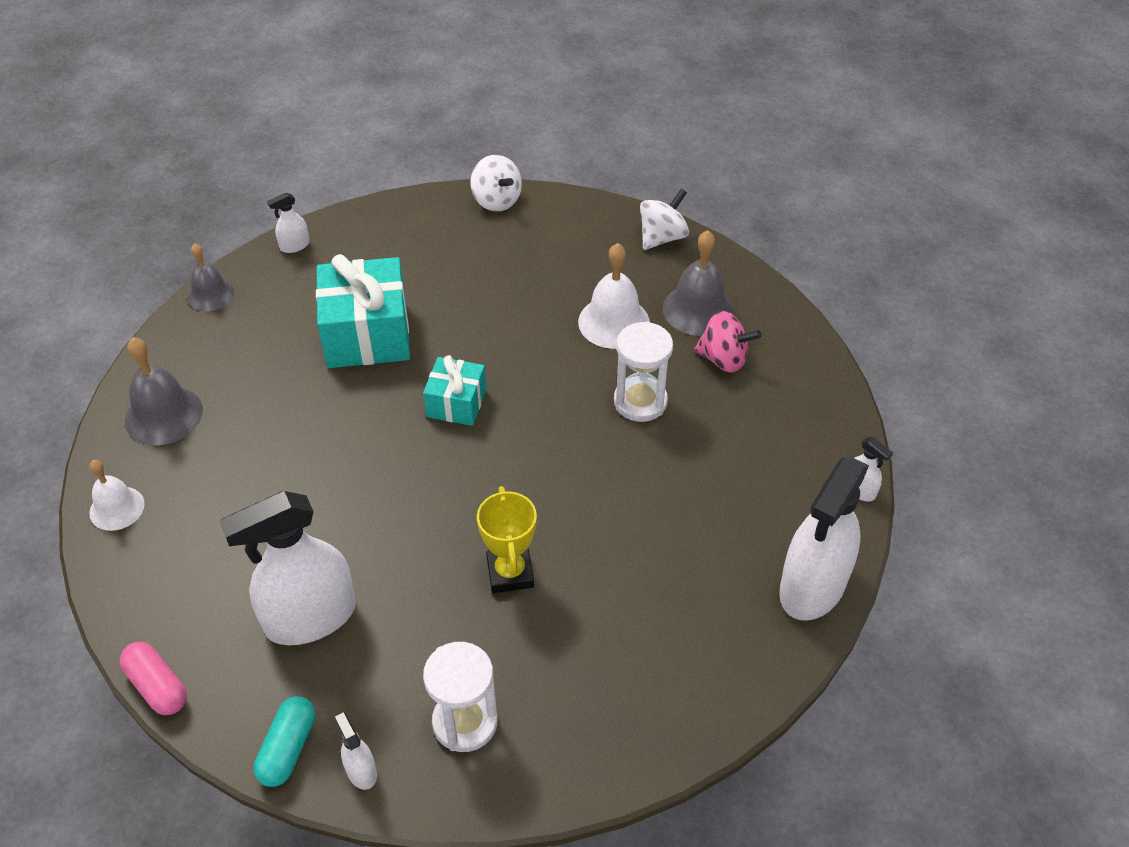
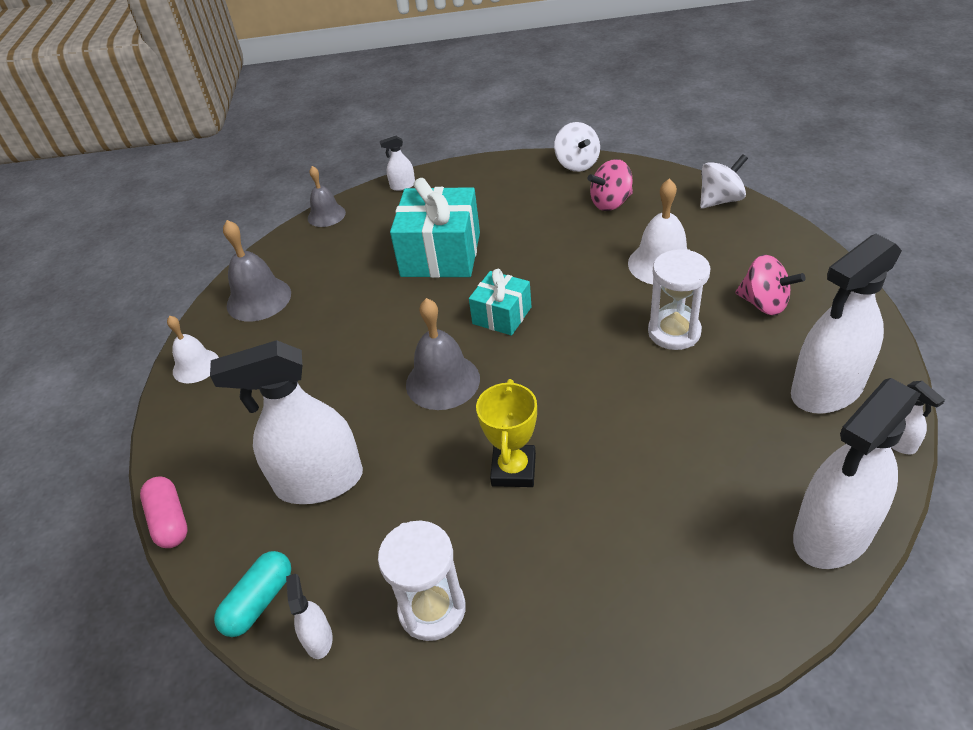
camera: 20 degrees right, 5 degrees down
(545, 250) = (611, 203): none -> pink spinning top
(698, 309) = (745, 260): grey bell -> grey bell (442, 381)
(793, 446) = (826, 390): none -> white spray bottle

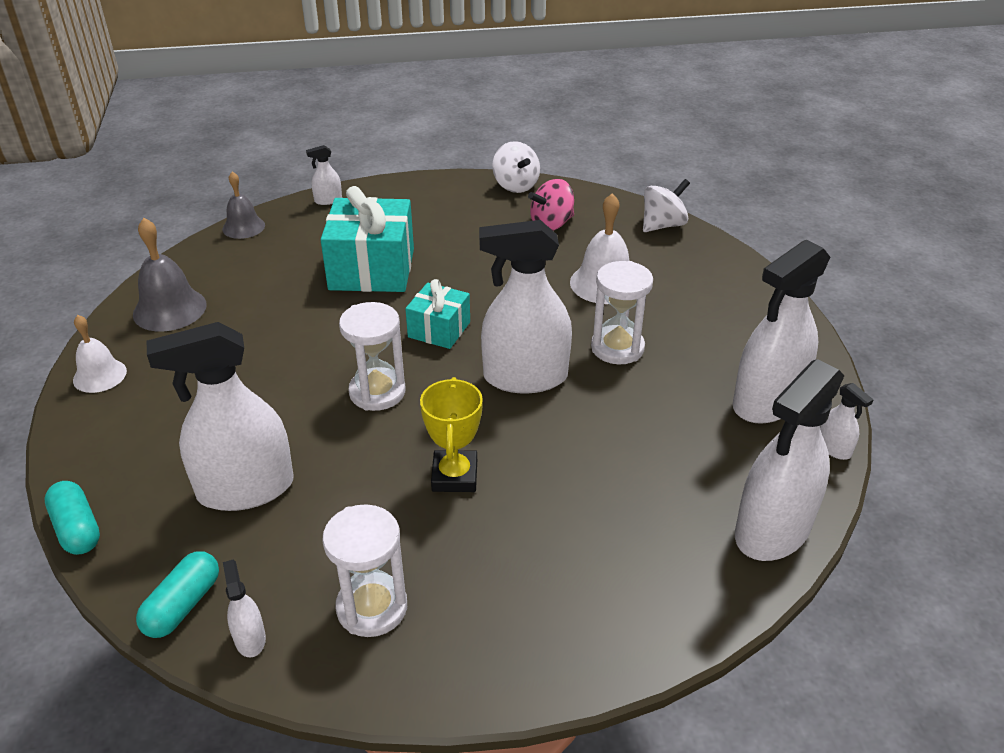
camera: 10 degrees left, 5 degrees down
(170, 520) = (77, 529): pink capsule -> turquoise capsule
(442, 381) = (377, 392): grey bell -> white hourglass
(583, 364) = (525, 377): none -> white spray bottle
(764, 304) = (706, 323): pink spinning top -> none

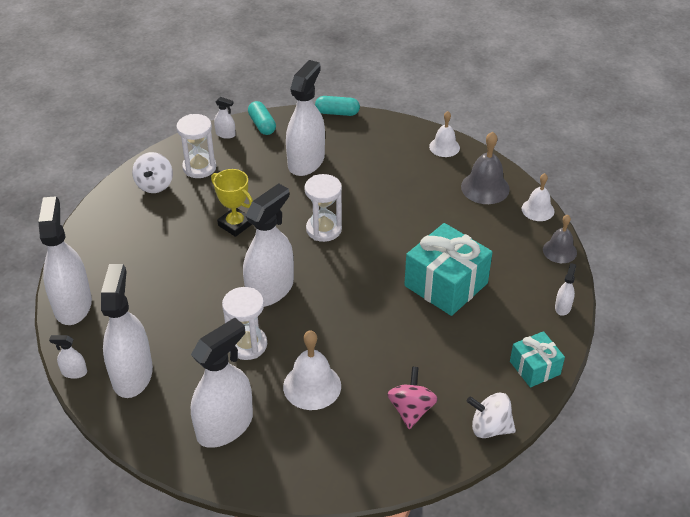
camera: 130 degrees right, 5 degrees up
(182, 261) = (537, 210): none -> white bell
(439, 329) = (350, 280): turquoise gift -> turquoise gift (535, 368)
(663, 225) = (343, 478): white spinning top -> white spinning top (154, 185)
(718, 306) = (225, 426): none -> white spray bottle

